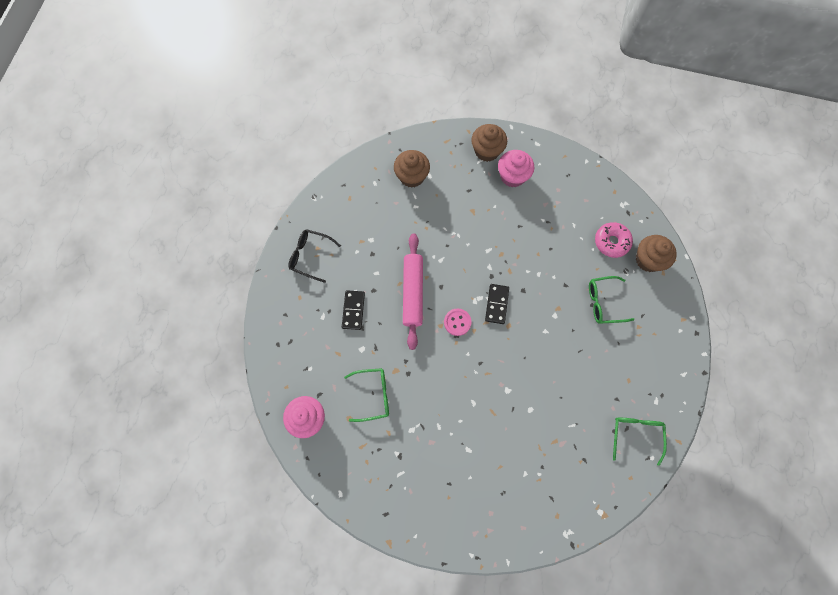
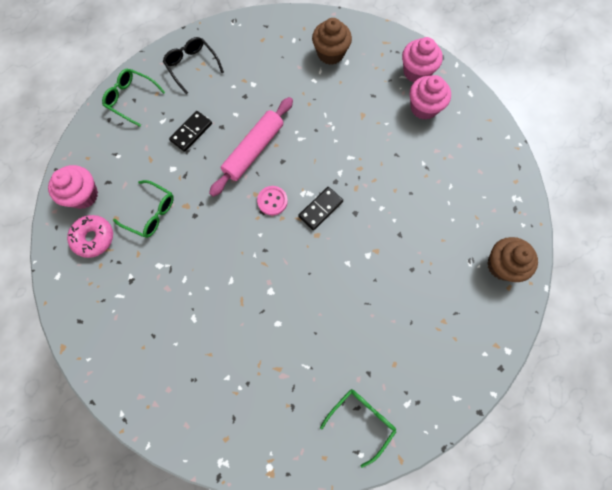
camera: 35 degrees right, 0 degrees up
(487, 151) = (416, 72): brown cupcake -> pink cupcake
(603, 302) = (425, 275): green glasses -> green glasses (131, 99)
(611, 242) = (476, 225): pink donut -> pink donut (94, 238)

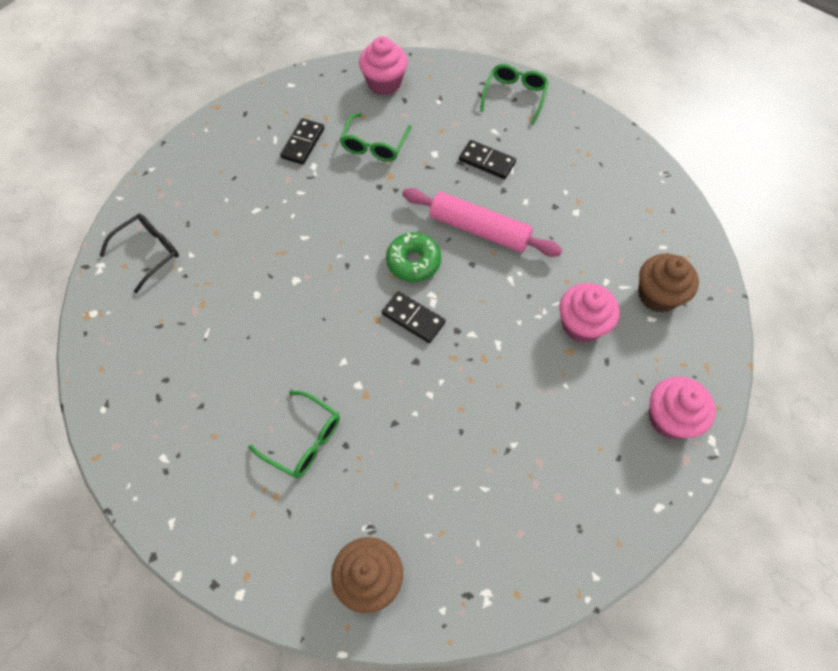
camera: 80 degrees right, 10 degrees down
(94, 238) = (336, 103): pink donut -> none
(131, 271) = (303, 143): none -> black domino
(192, 66) = (580, 143): black glasses -> black glasses (149, 252)
(272, 201) = (413, 262): pink button -> green donut
(361, 420) = (143, 404): green glasses -> green glasses (304, 440)
(424, 107) = (609, 436): pink cupcake -> pink cupcake (581, 325)

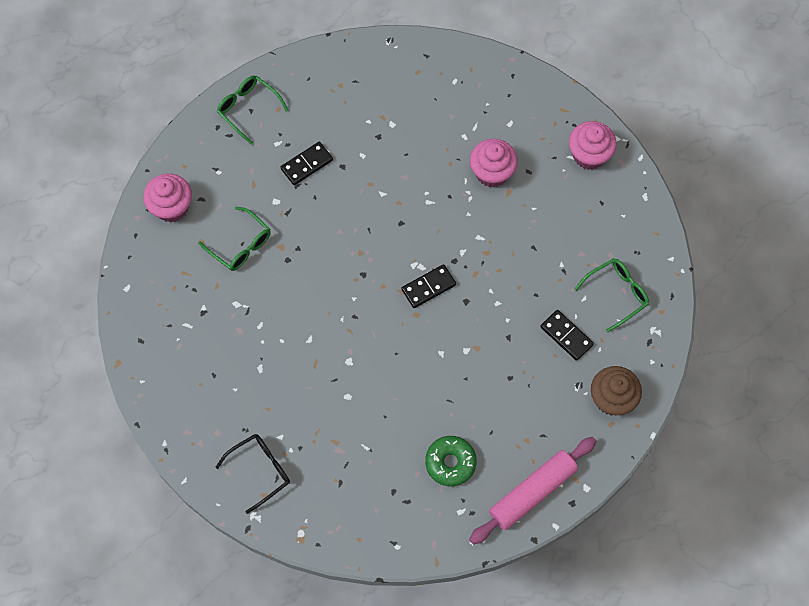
camera: 65 degrees left, 5 degrees up
(149, 252) = (260, 470): black glasses -> black glasses turned 75 degrees clockwise
(303, 143) = (205, 303): black domino -> black domino (566, 336)
(304, 440) = (493, 405): green glasses -> green glasses (617, 294)
(413, 262) = (377, 265): green donut -> green donut (450, 463)
(479, 230) = (372, 203): pink rolling pin -> pink rolling pin (532, 493)
(658, 295) = (493, 108): brown cupcake -> none

